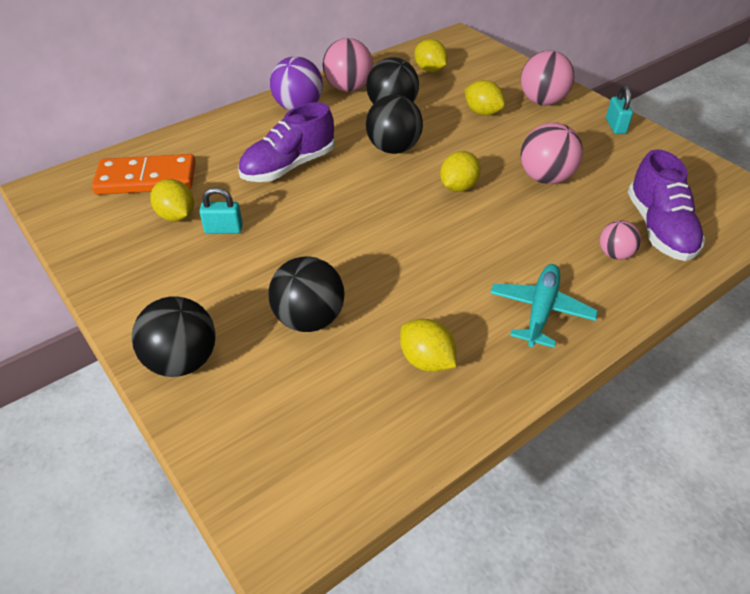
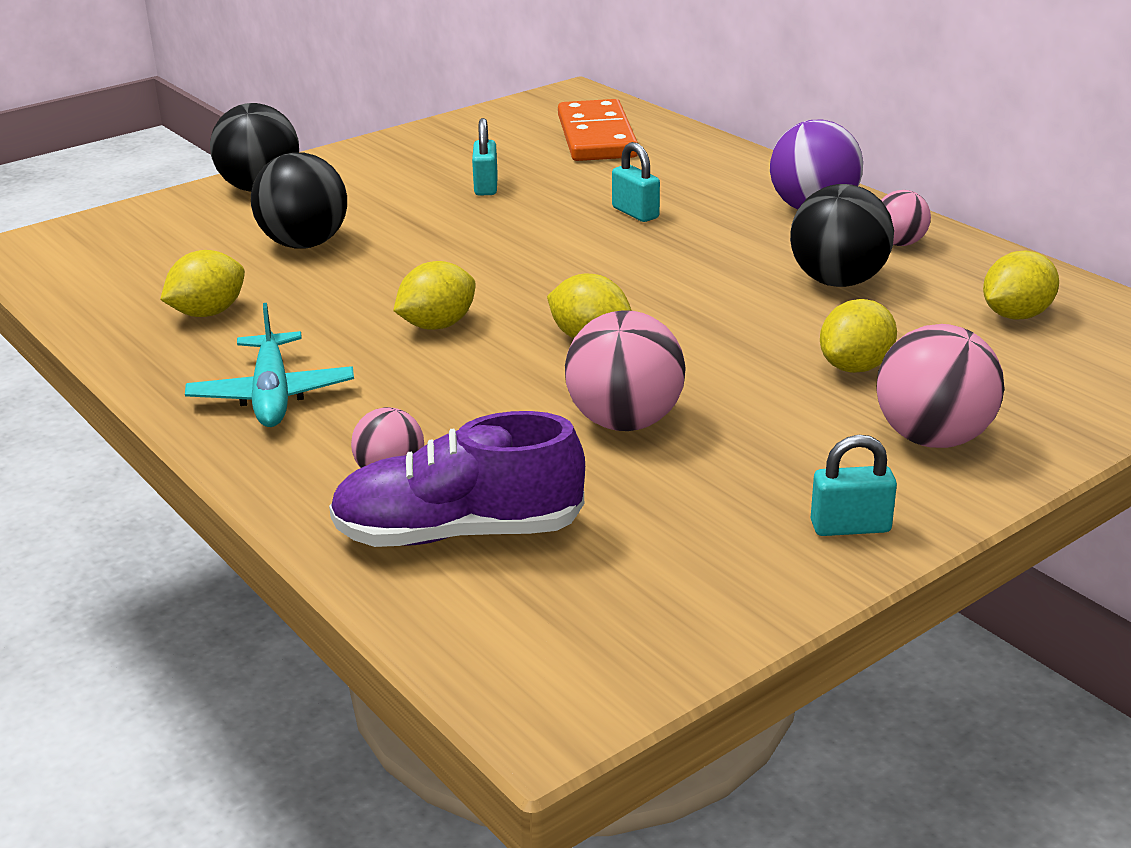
camera: 90 degrees right, 15 degrees down
(176, 216) = (515, 160): yellow lemon -> yellow lemon (437, 325)
(288, 167) = (635, 213): purple shoe -> turquoise padlock
(348, 88) = (899, 243): pink ball -> pink ball, size x0.58
(393, 148) = (701, 285): black ball -> none
(540, 311) = (272, 395): turquoise plane -> turquoise plane turned 60 degrees clockwise

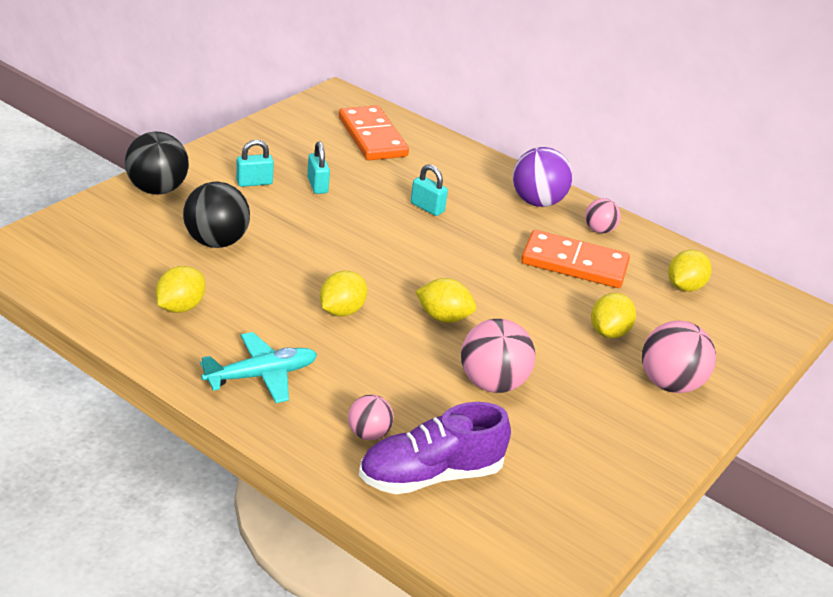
camera: 20 degrees left, 5 degrees up
(272, 395) = (261, 375): turquoise plane -> turquoise plane turned 90 degrees counterclockwise
(838, 281) = (574, 263): black ball -> orange domino
(850, 527) = (648, 451): turquoise padlock -> turquoise padlock (254, 182)

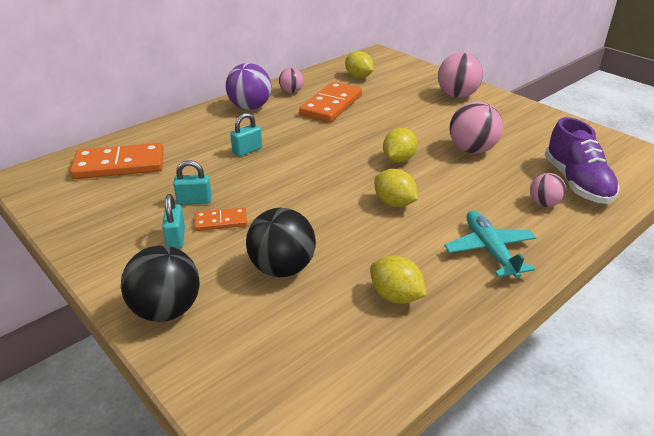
camera: 75 degrees left, 0 degrees up
(285, 203) = (221, 221): none -> orange domino
(609, 332) = (408, 105): yellow lemon -> none

